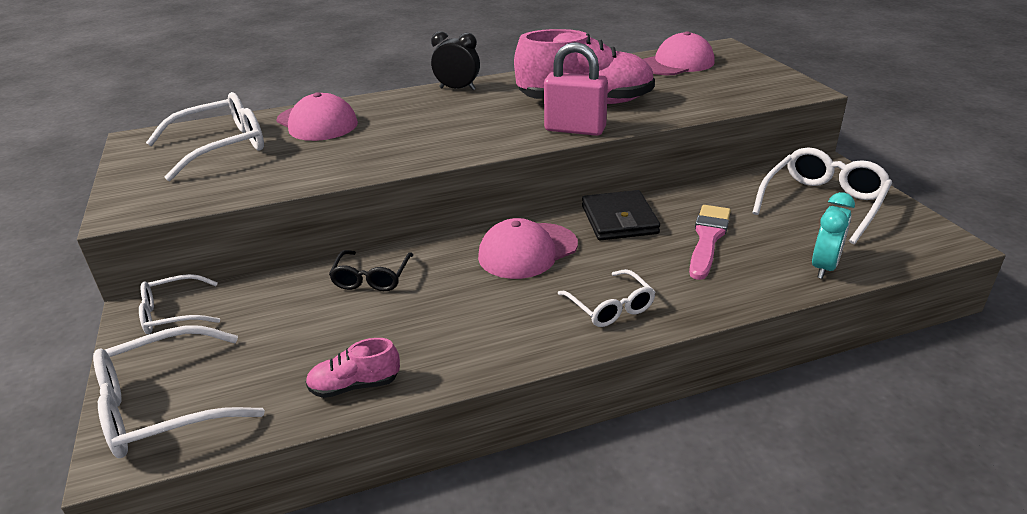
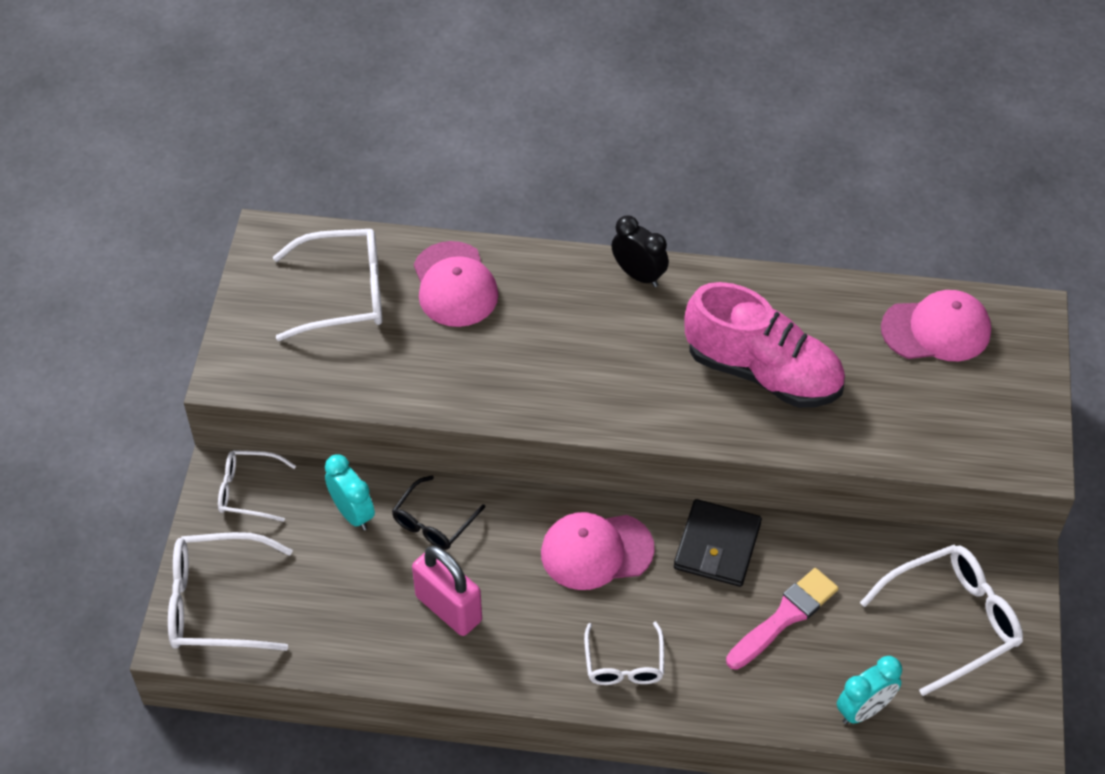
camera: 25 degrees right, 20 degrees up
(289, 296) = (353, 513): none -> turquoise clock
(355, 386) = (366, 651): pink shoe -> none
(575, 129) = (713, 425): pink padlock -> pink padlock (448, 608)

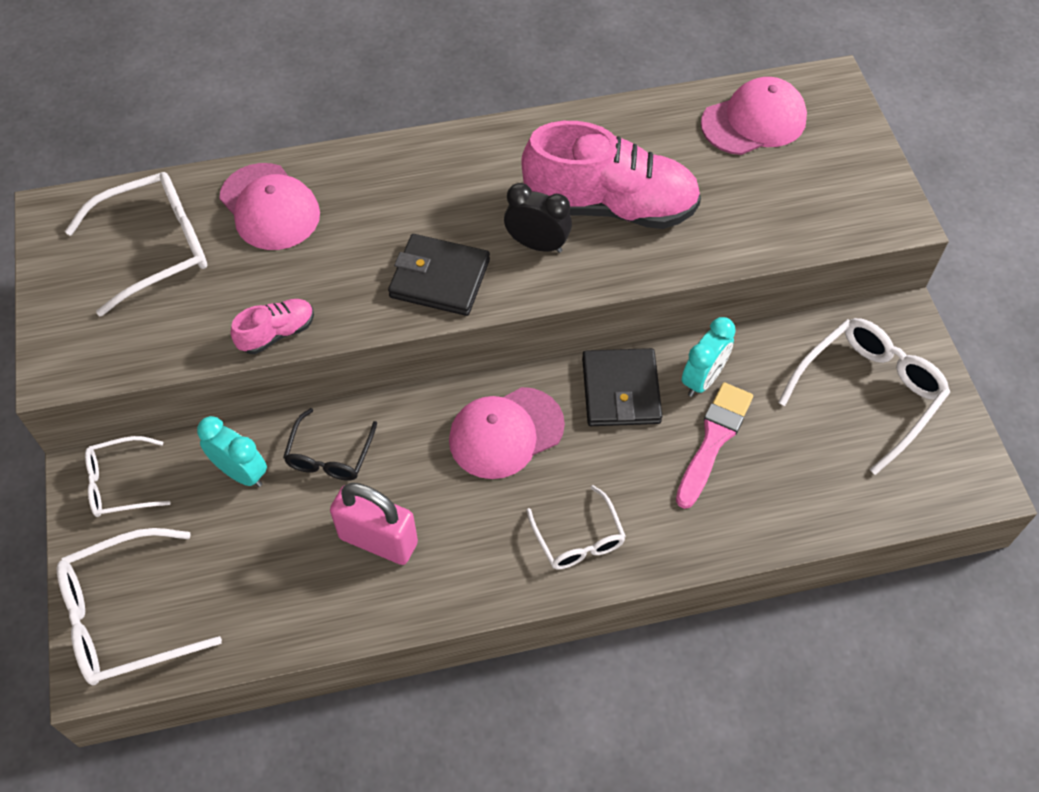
camera: 20 degrees left, 5 degrees up
(420, 400) = (277, 333): none -> pink shoe
(580, 393) = (439, 278): none -> black wallet
(638, 275) = (452, 147): black clock -> black clock (537, 244)
(864, 710) = (826, 507): turquoise clock -> turquoise clock (703, 379)

